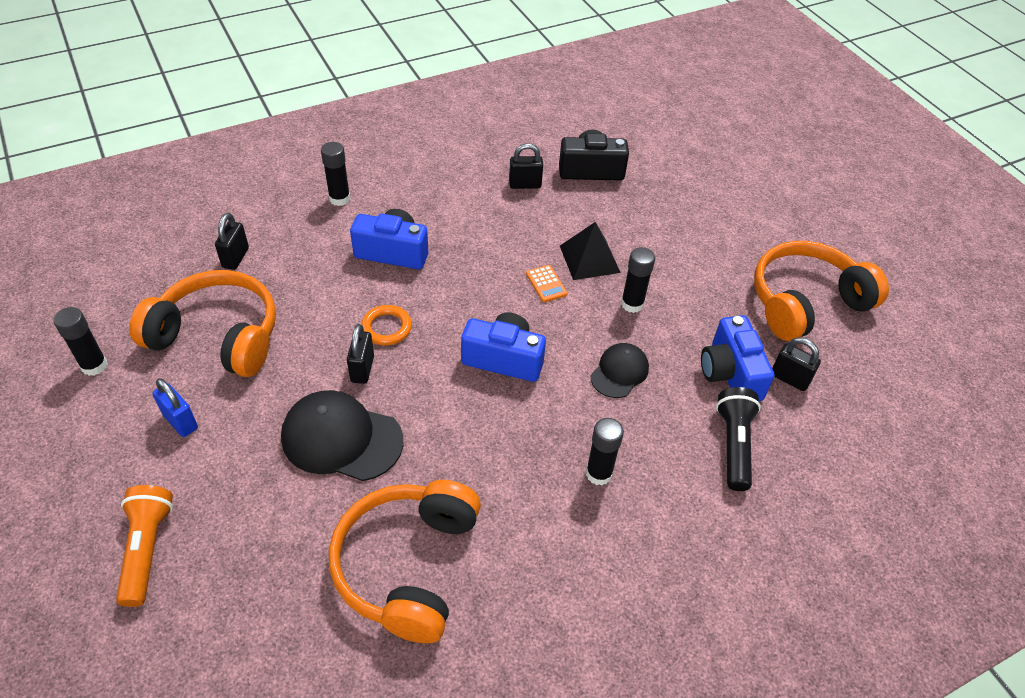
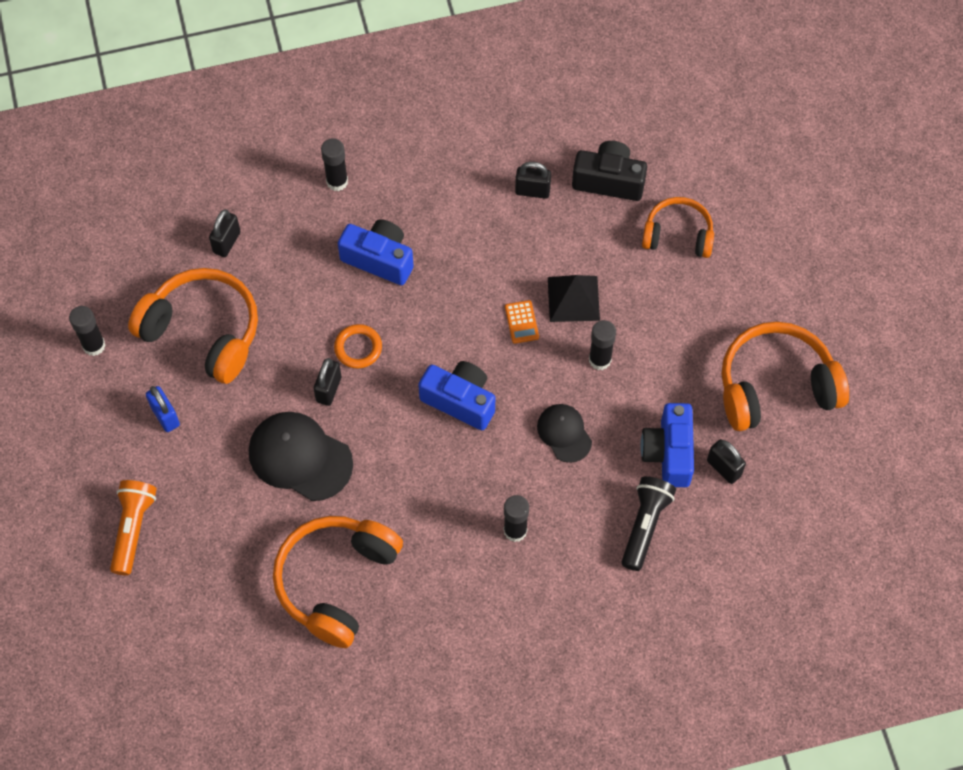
camera: 15 degrees right, 15 degrees up
(619, 372) = (564, 433): black cap -> black cap turned 75 degrees counterclockwise
(666, 200) = (678, 235): none -> orange headphones

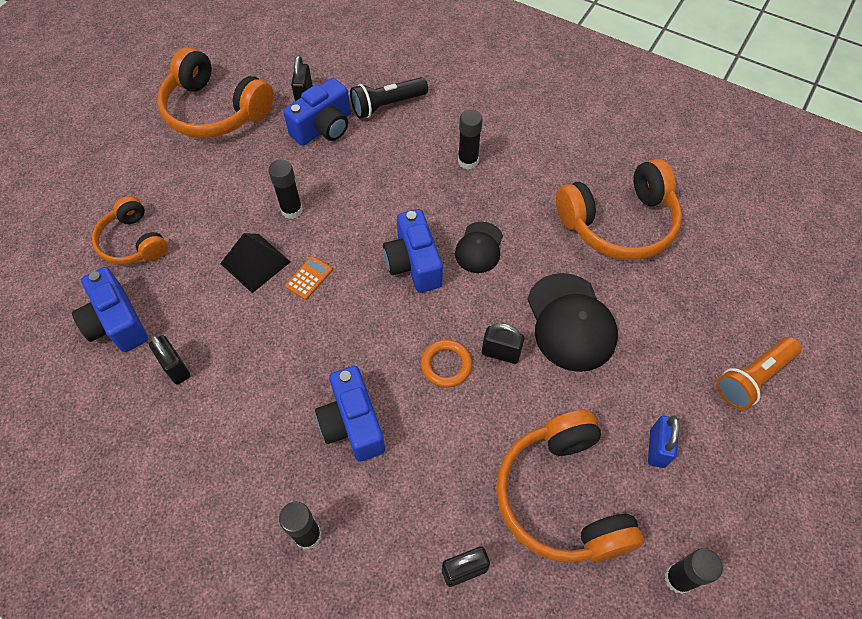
camera: 135 degrees left, 5 degrees down
(328, 389) = (501, 353): black padlock -> black padlock turned 45 degrees clockwise
(564, 433) = (370, 188): black cap -> black cap (479, 248)
(609, 180) = (117, 323): black camera -> blue camera

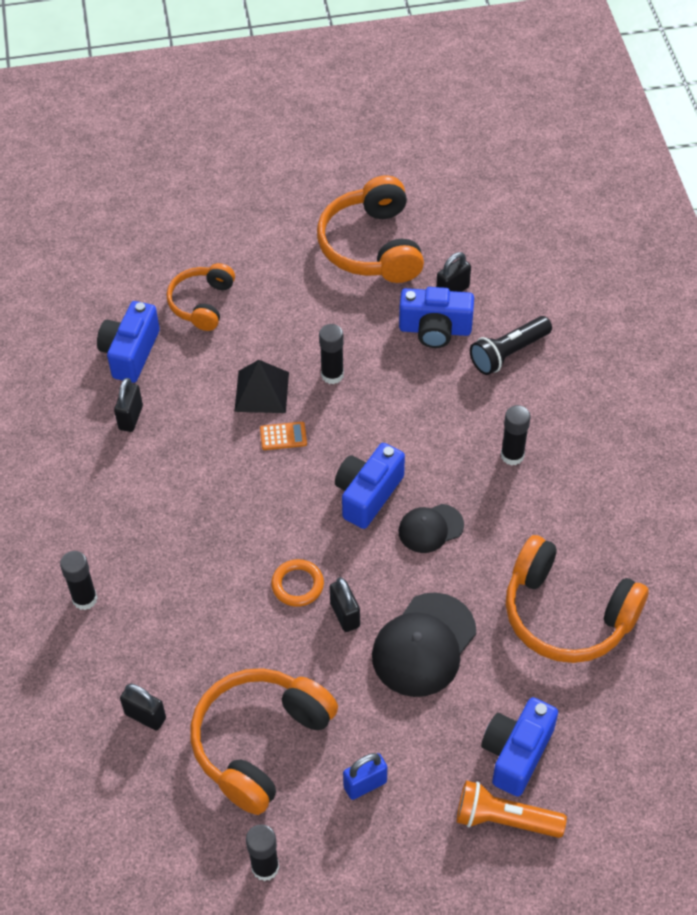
camera: 50 degrees right, 5 degrees down
(352, 424) = (191, 561): blue camera -> blue camera (516, 753)
(387, 105) = (508, 353): black flashlight -> black flashlight turned 60 degrees counterclockwise

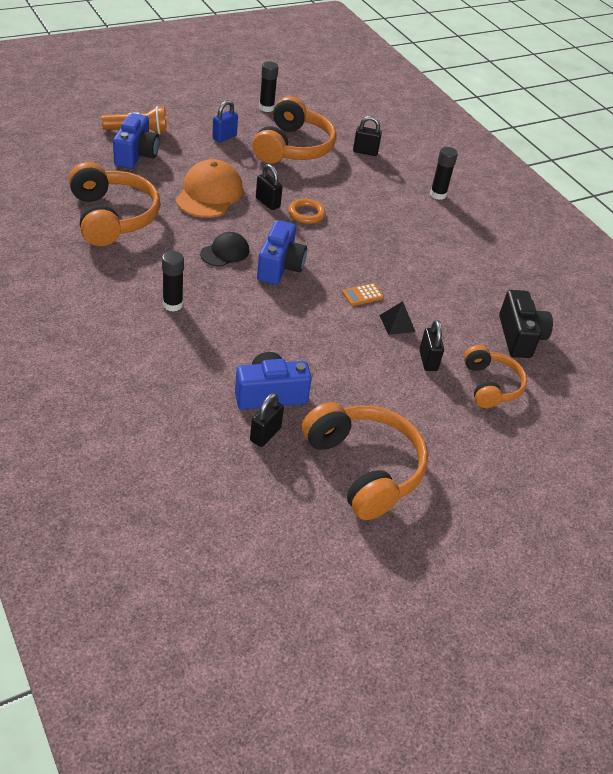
camera: 155 degrees right, 10 degrees down
(130, 353) = (519, 337): blue camera -> black camera
(131, 417) = (484, 292): black padlock -> black padlock (428, 360)
(262, 391) = (397, 323): black pyramid -> black pyramid, size x0.65
(332, 375) = (346, 343): black glue stick -> none
(424, 645) = (209, 194): black cap -> orange cap
(508, 353) = (194, 383): black flashlight -> none
(567, 614) = (112, 217): orange headphones -> orange headphones turned 60 degrees clockwise

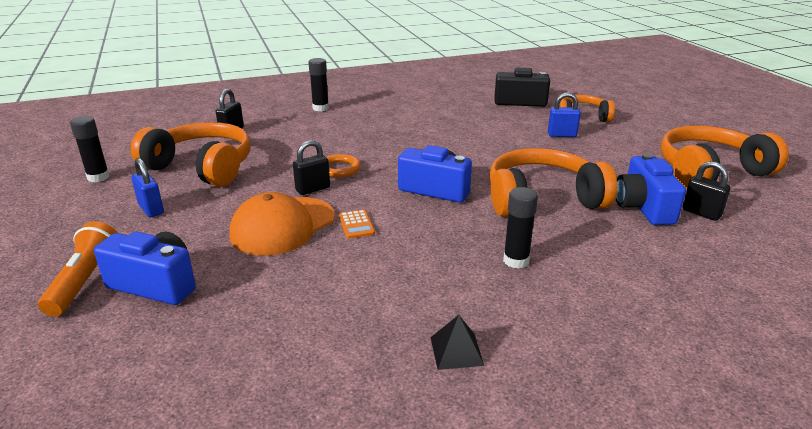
camera: 75 degrees left, 15 degrees down
(112, 217) = (320, 309): orange headphones -> orange headphones (542, 199)
(209, 194) = (282, 226): orange cap -> orange cap turned 75 degrees counterclockwise
(225, 252) = (409, 221): black cap -> none
(362, 295) = (477, 153): orange calculator -> orange calculator (356, 224)
(397, 323) = (516, 142): black pyramid -> black pyramid (456, 351)
(428, 360) = (562, 135): black padlock -> blue padlock

